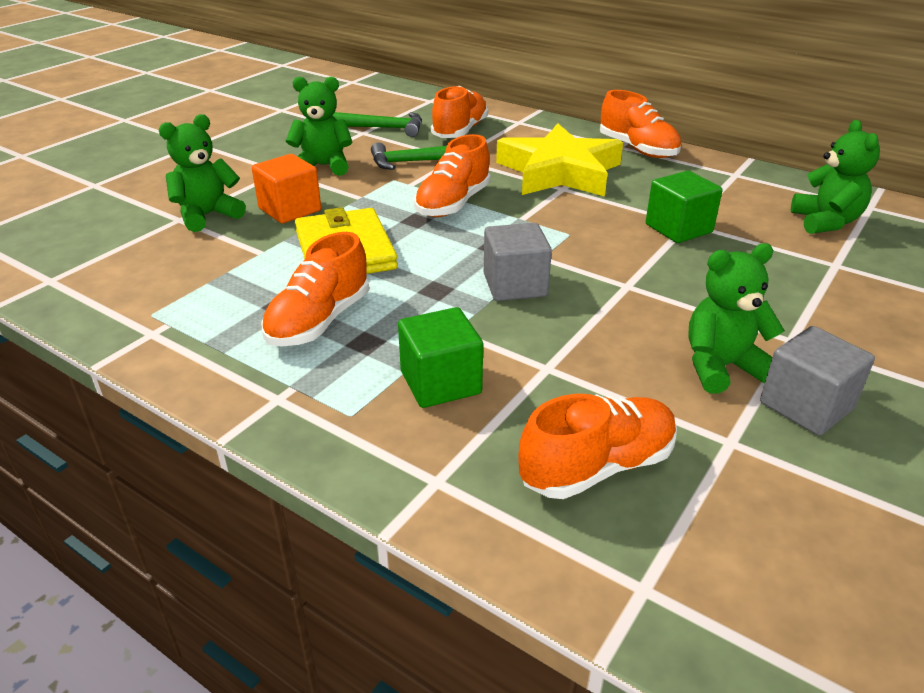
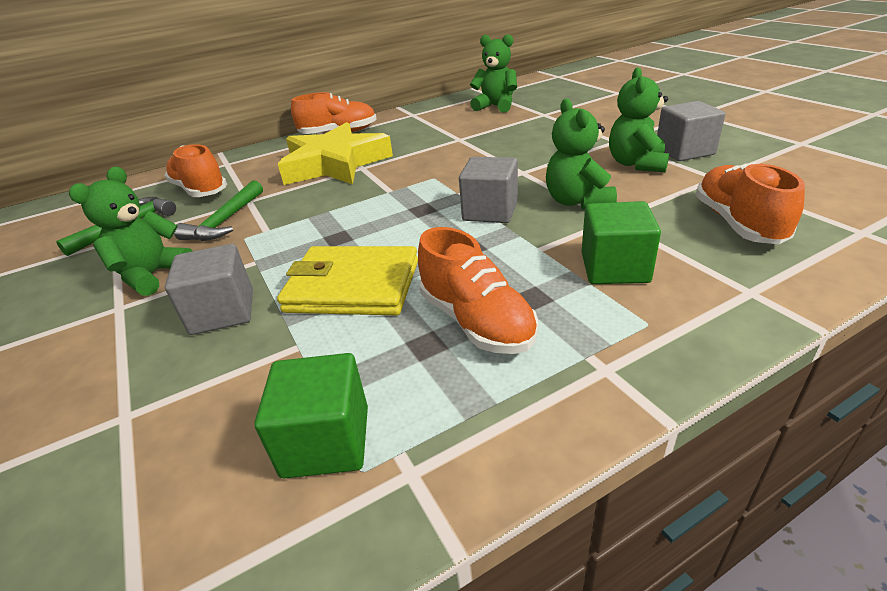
camera: 60 degrees left, 0 degrees up
(207, 216) = (151, 385): green teddy bear -> green teddy bear (577, 201)
(290, 210) = (223, 312): orange cube -> grey cube
(453, 204) = (330, 215): orange shoe -> none
(678, 228) = (463, 143): green cube -> green cube (326, 441)

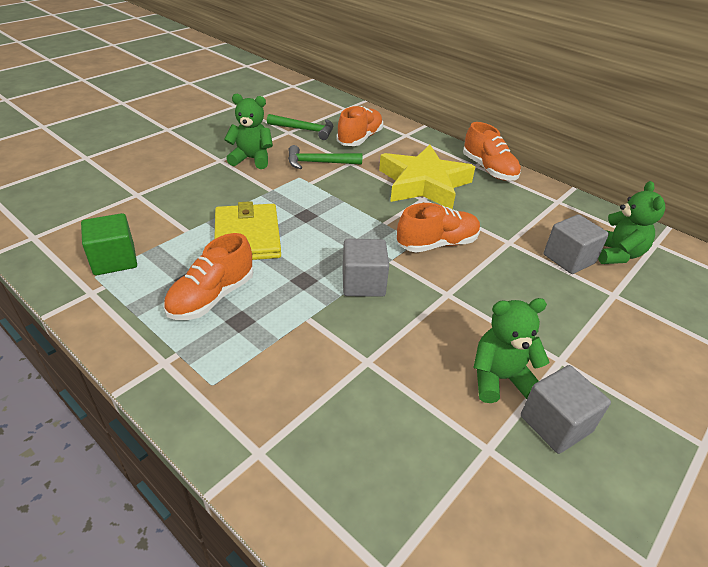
camera: 65 degrees right, 5 degrees up
(223, 312) = (217, 195): grey cube -> grey cube (569, 259)
(577, 201) = (396, 336): green teddy bear -> none
(614, 268) = (285, 364): green cube -> none
(738, 223) = (380, 457): orange shoe -> orange shoe (437, 244)

